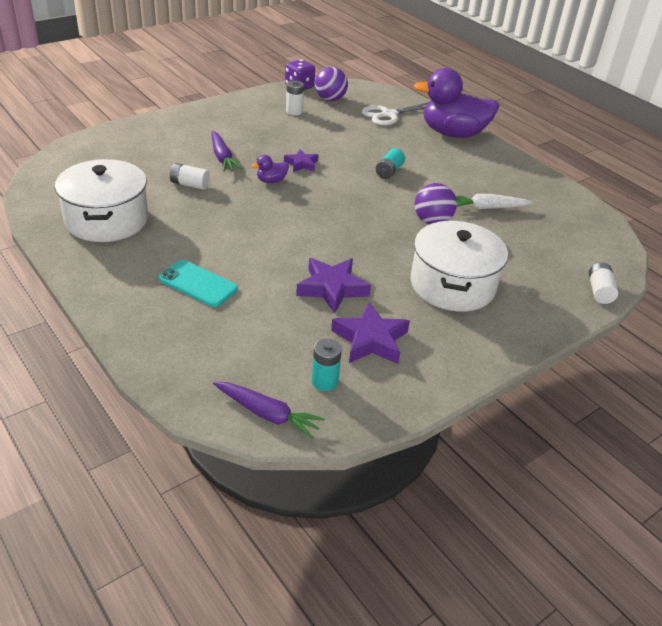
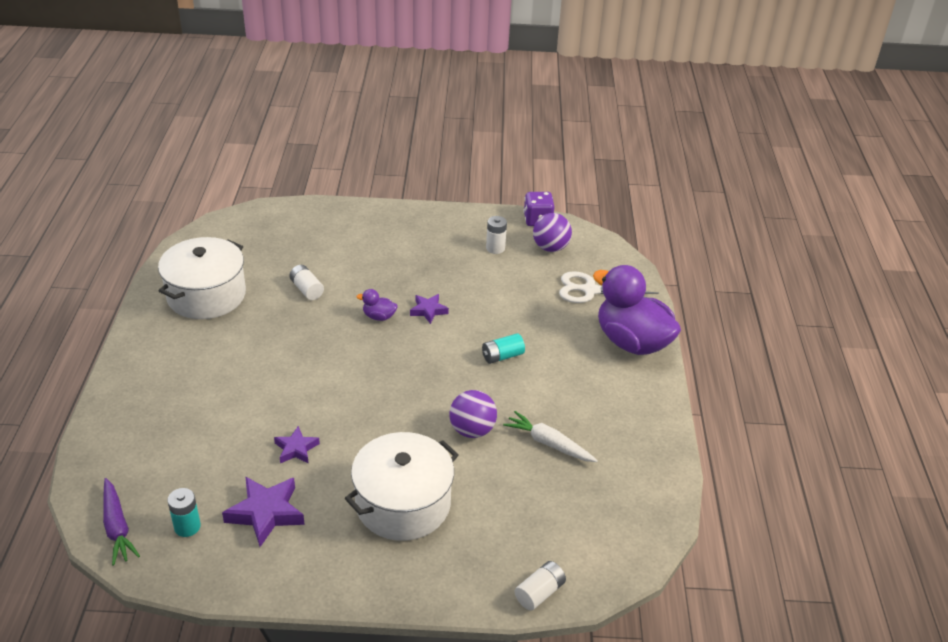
camera: 40 degrees right, 0 degrees up
(198, 284) = (202, 388): turquoise phone -> none
(222, 157) = (367, 273): purple carrot -> none
(332, 288) = (296, 449): purple star -> purple star, size x0.60

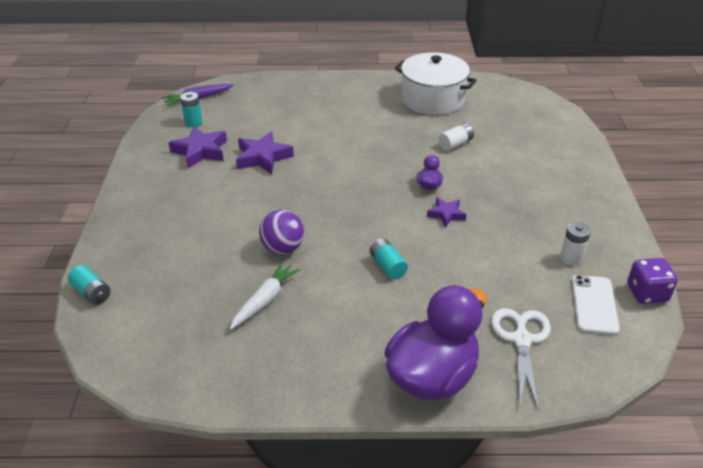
camera: 90 degrees right, 0 degrees up
(296, 449) = (262, 157): purple star -> purple star, size x1.67
(403, 503) = (200, 213): white pot -> none
(539, 593) = (92, 293): white battery -> turquoise battery
(550, 247) = (594, 305): purple ball -> white phone

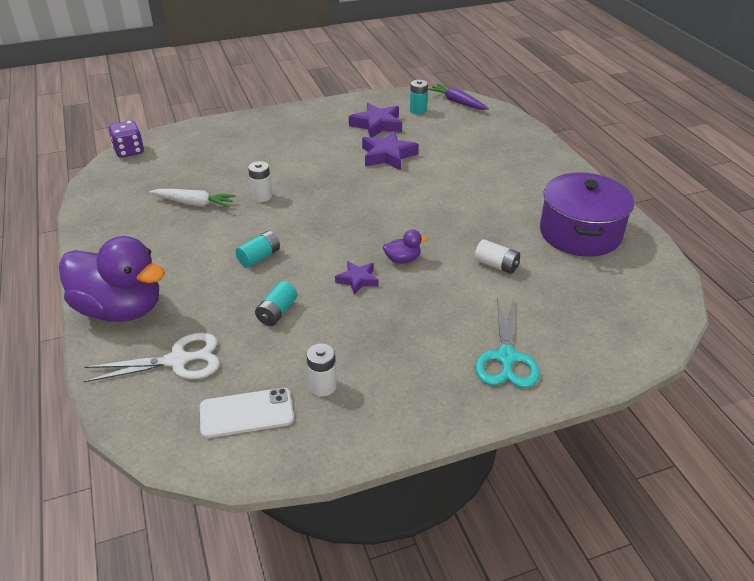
camera: 70 degrees right, 0 degrees up
(92, 293) = (181, 132): turquoise battery -> turquoise battery (277, 312)
(283, 248) = (262, 196): purple ball -> white battery
(433, 99) = (580, 233): white pot -> purple pot
(559, 167) = (506, 357): none -> turquoise scissors
(647, 293) = (281, 461): purple dice -> purple dice (129, 151)

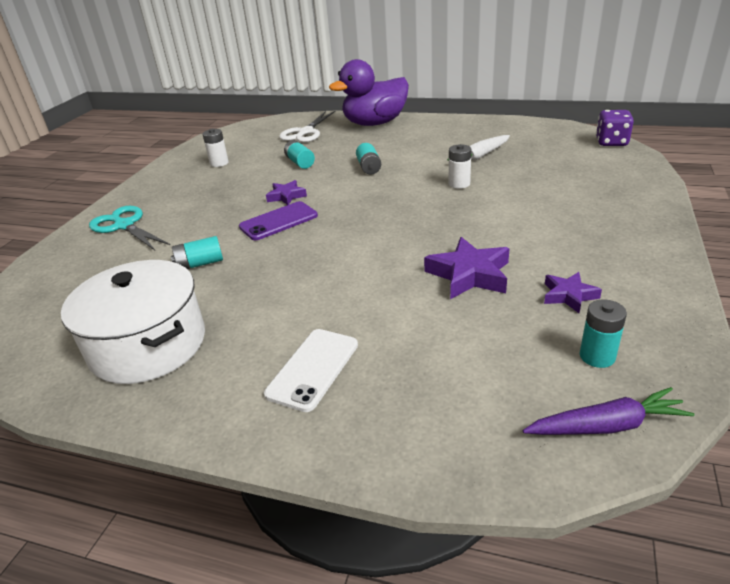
camera: 130 degrees right, 5 degrees down
(246, 413) = (239, 142): white phone -> white phone (313, 369)
(377, 125) = (568, 295): purple star -> purple star, size x0.60
(402, 260) = (278, 221): purple duck -> purple phone
(496, 265) = (200, 264): white battery -> turquoise battery
(580, 233) = (148, 345): purple pot -> white pot

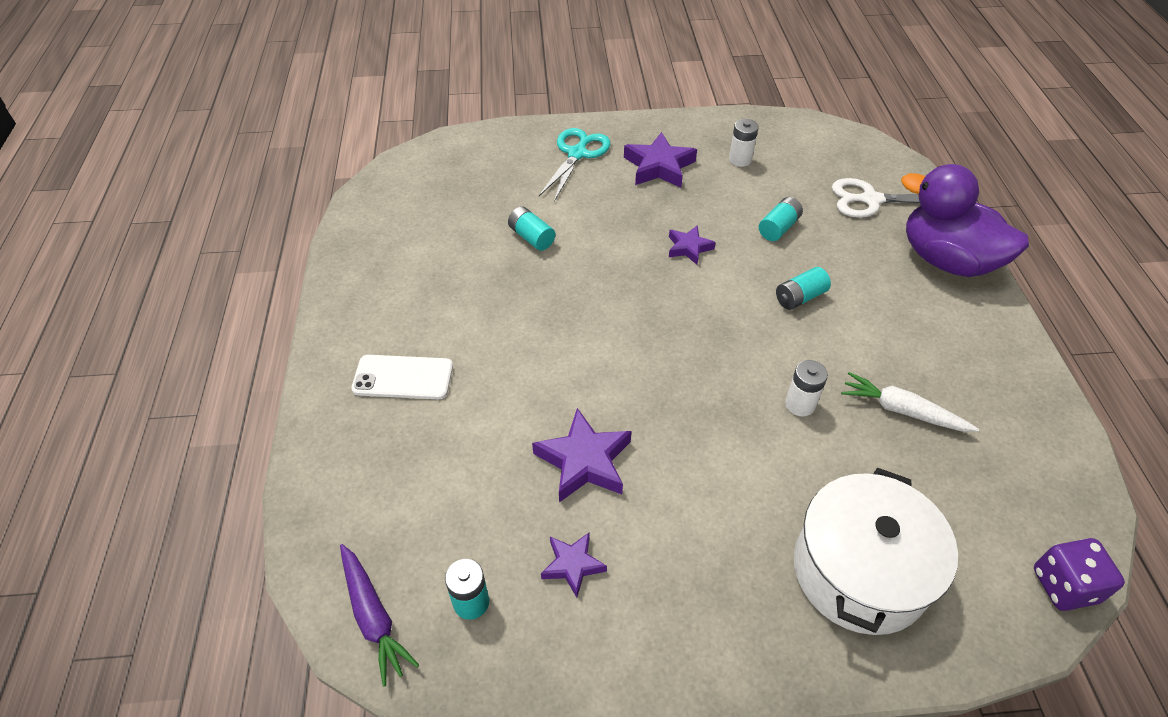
camera: 65 degrees right, 15 degrees up
(148, 345) = (408, 259): white pot -> white pot (859, 571)
(187, 193) = (659, 166): none -> purple star
(278, 221) = (631, 263): purple phone -> none

